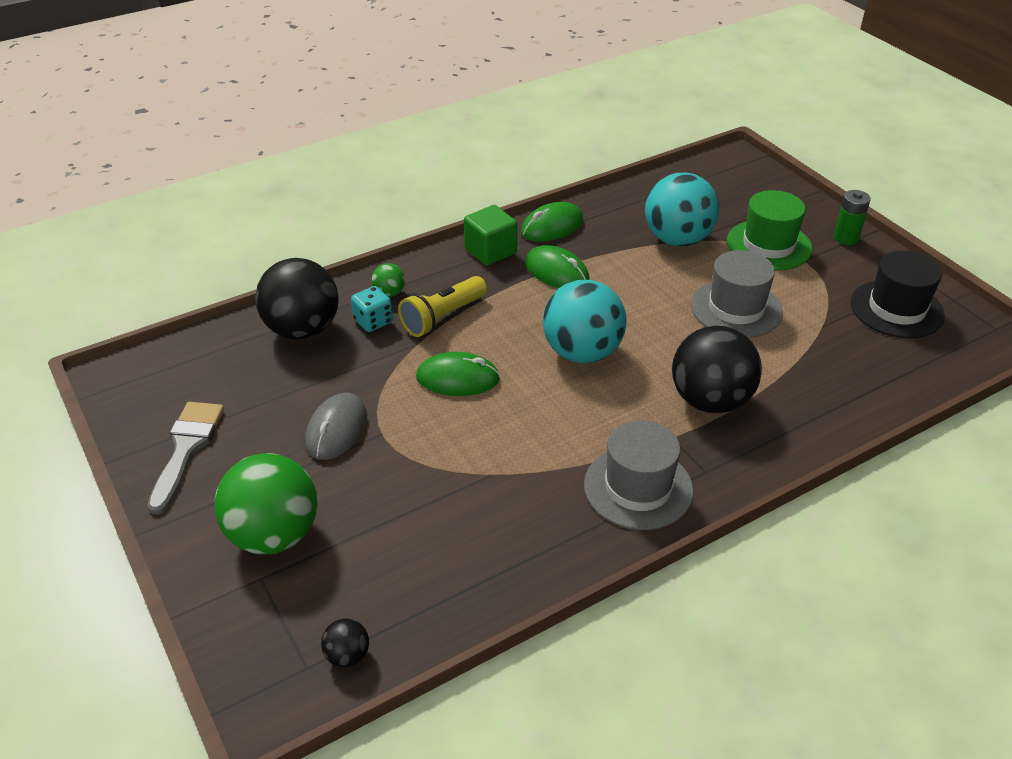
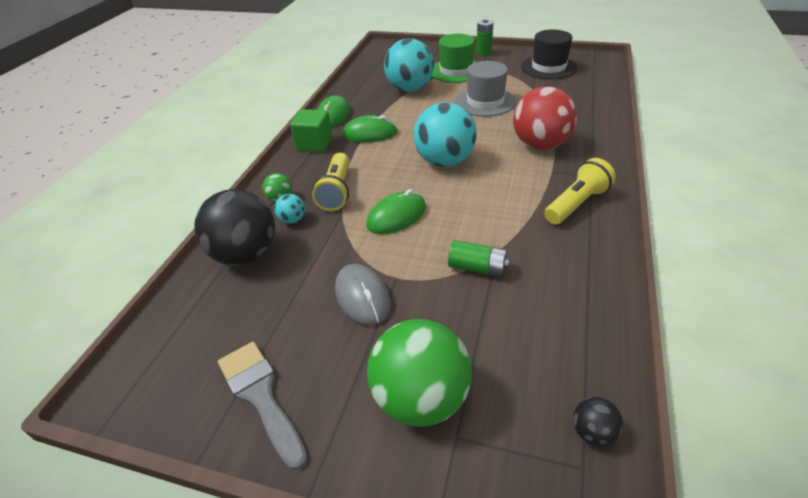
camera: 40 degrees left, 0 degrees up
(373, 321) = (292, 220): turquoise dice -> turquoise ball
(454, 475) = (477, 268): none -> green battery
(638, 487) = (576, 204): grey hat -> yellow flashlight
(710, 401) = (540, 145): black ball -> red ball

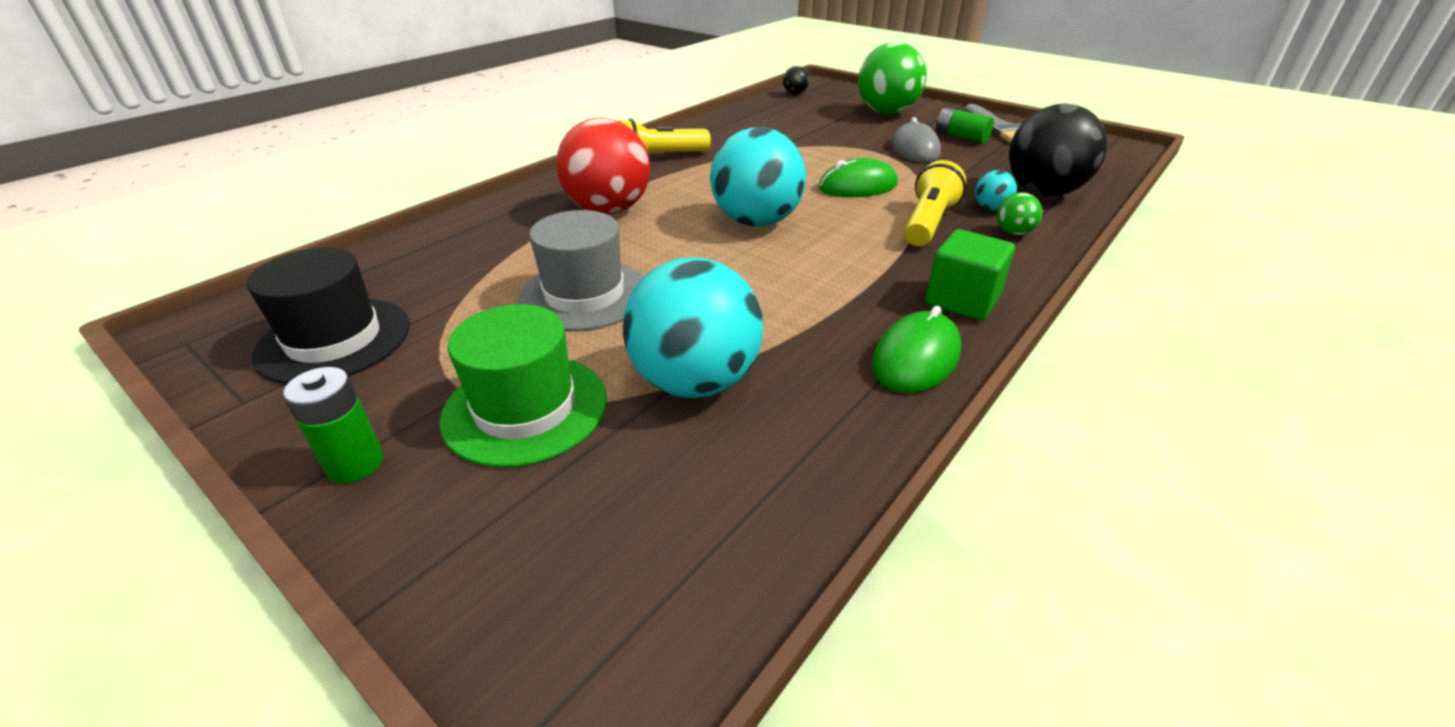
camera: 160 degrees left, 5 degrees down
(370, 133) = (848, 292): green mouse -> none
(477, 268) = (802, 144): green battery -> green battery (961, 137)

